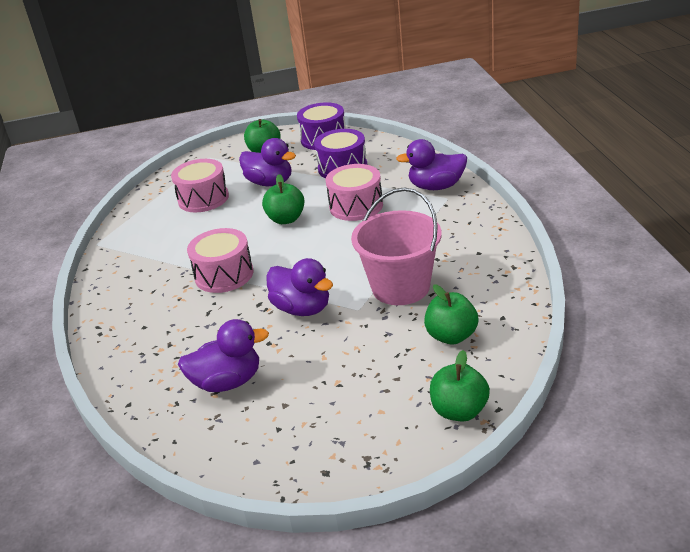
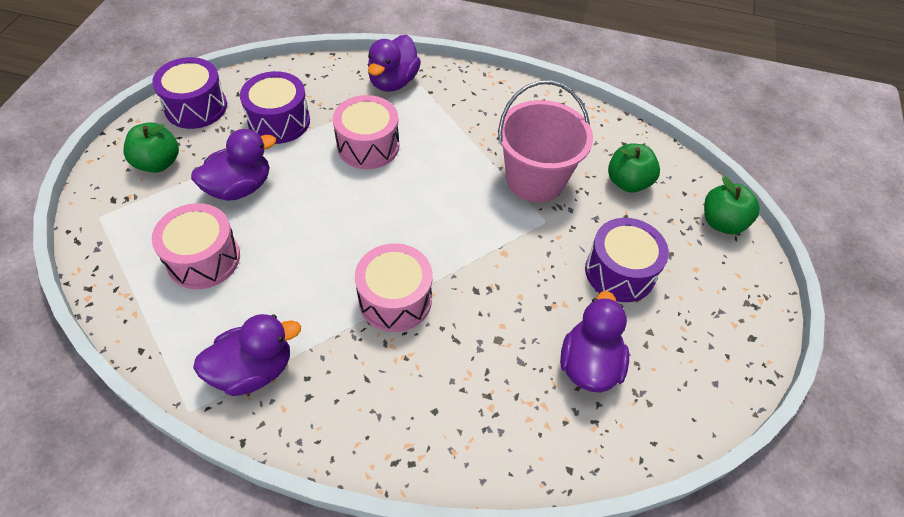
camera: 70 degrees left, 20 degrees up
(286, 219) = (335, 206): green apple -> none
(302, 308) = (512, 260): purple duck -> purple duck (253, 370)
(337, 366) = (620, 272): none -> purple drum

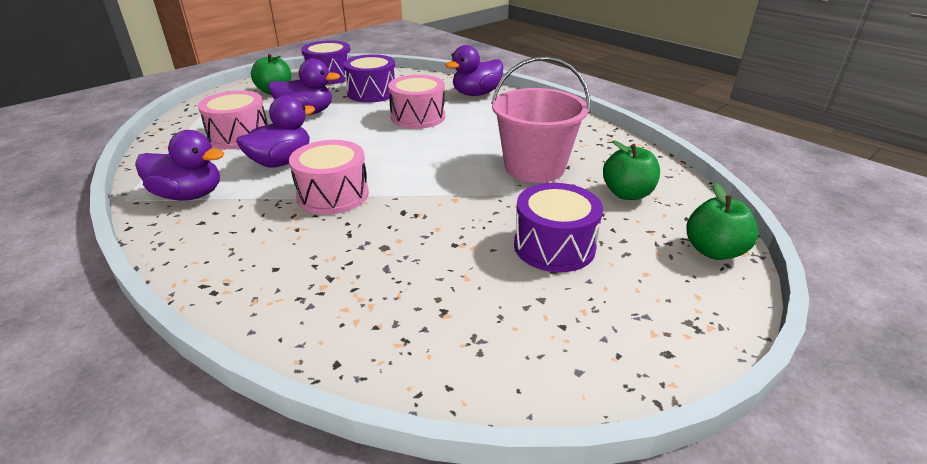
camera: 35 degrees right, 20 degrees down
(589, 364) = (448, 296): purple duck -> purple duck (281, 162)

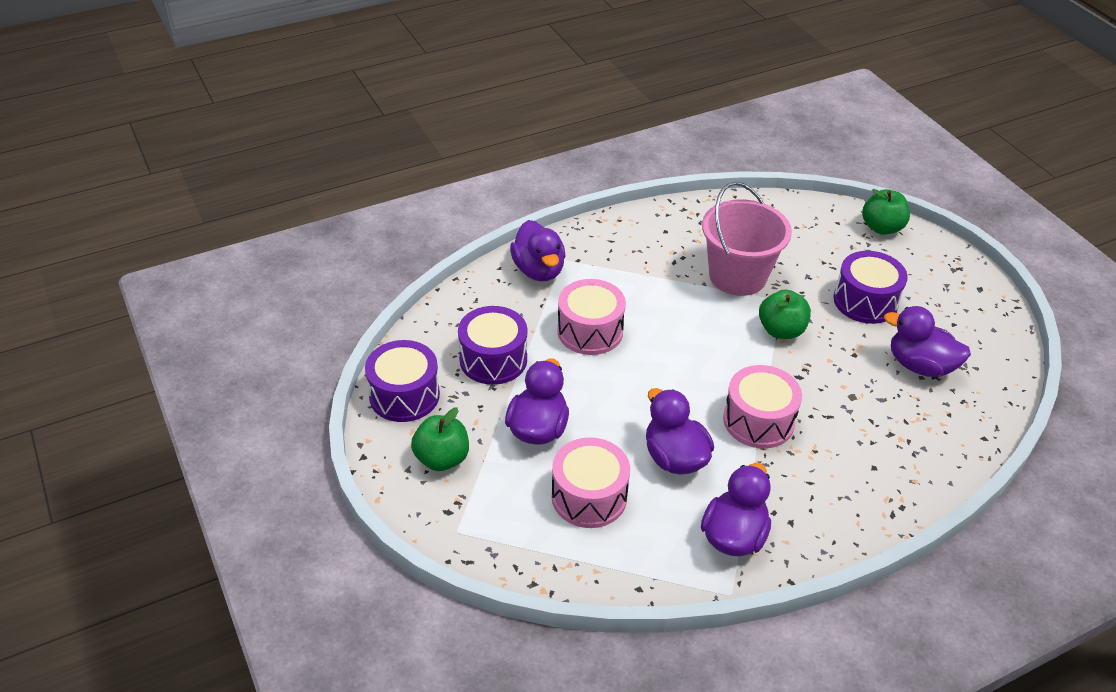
camera: 75 degrees left, 10 degrees up
(458, 296) = (920, 365): none -> purple duck
(627, 194) = (796, 238): green apple -> green apple (781, 330)

